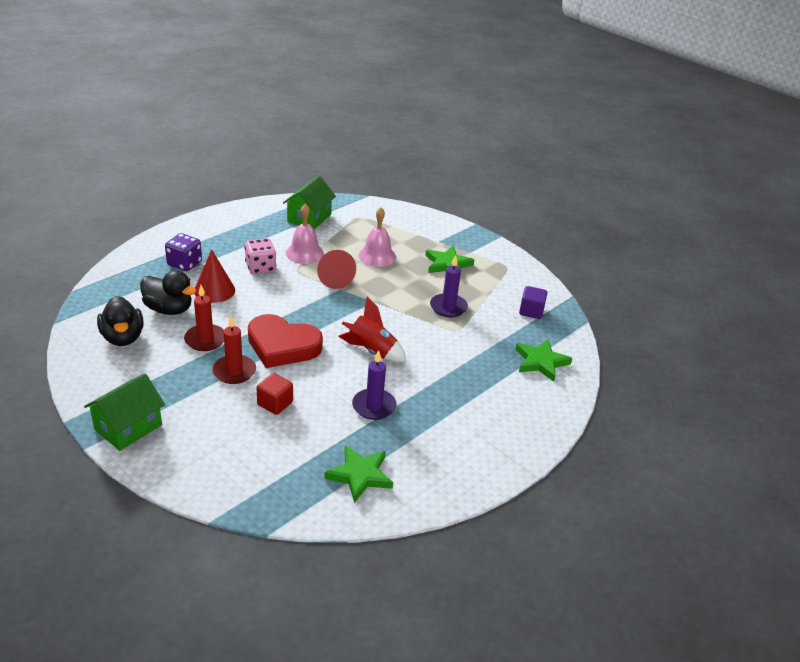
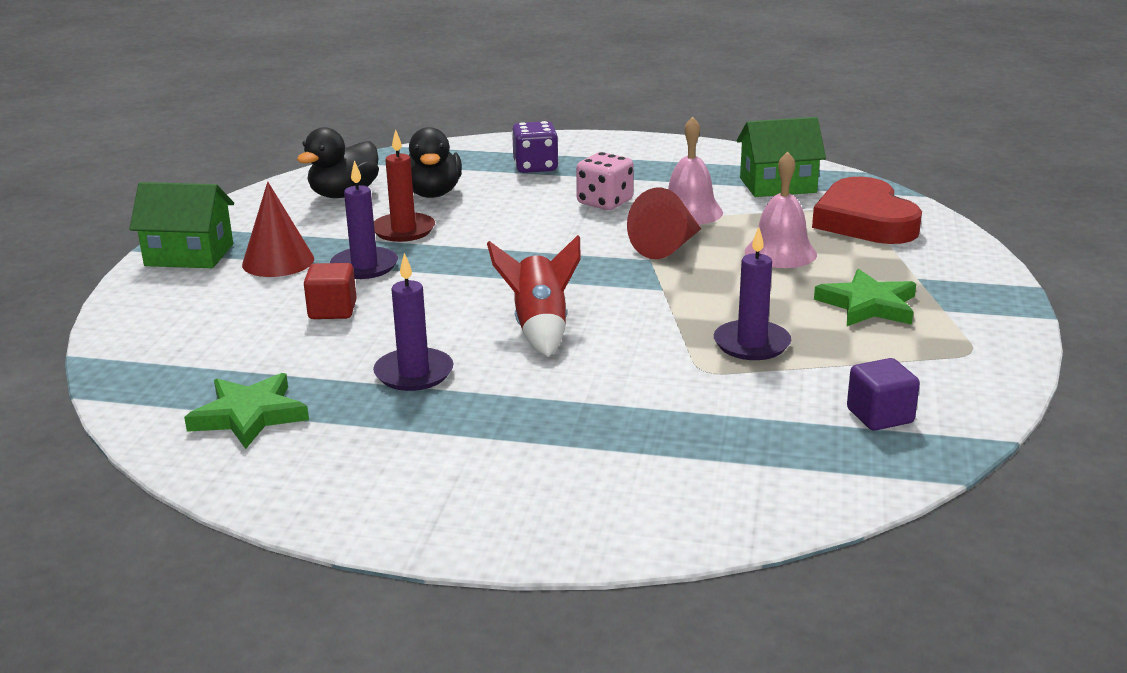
camera: 60 degrees right, 10 degrees down
(214, 290) = (510, 199): red cone -> red cone (278, 261)
(234, 371) = (364, 266): red candle -> purple candle
(282, 346) = (459, 272): red heart -> red heart (865, 221)
(540, 362) = (743, 473): green star -> none

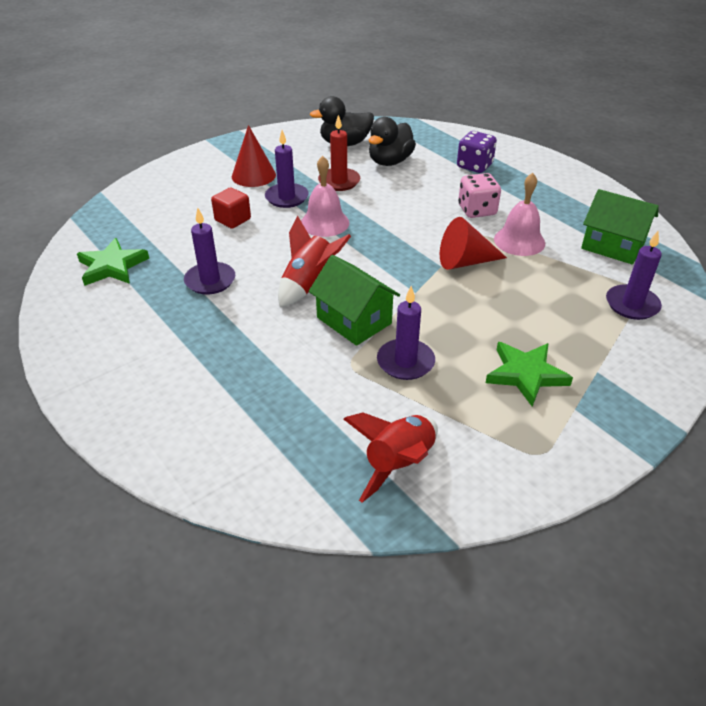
camera: 40 degrees right, 15 degrees up
(189, 255) = (223, 153): green house -> green house (354, 320)
(780, 253) = (530, 302): pink bell -> pink bell (324, 223)
(865, 221) = (632, 305): red heart -> purple candle
(880, 416) = (399, 464): purple cube -> red rocket

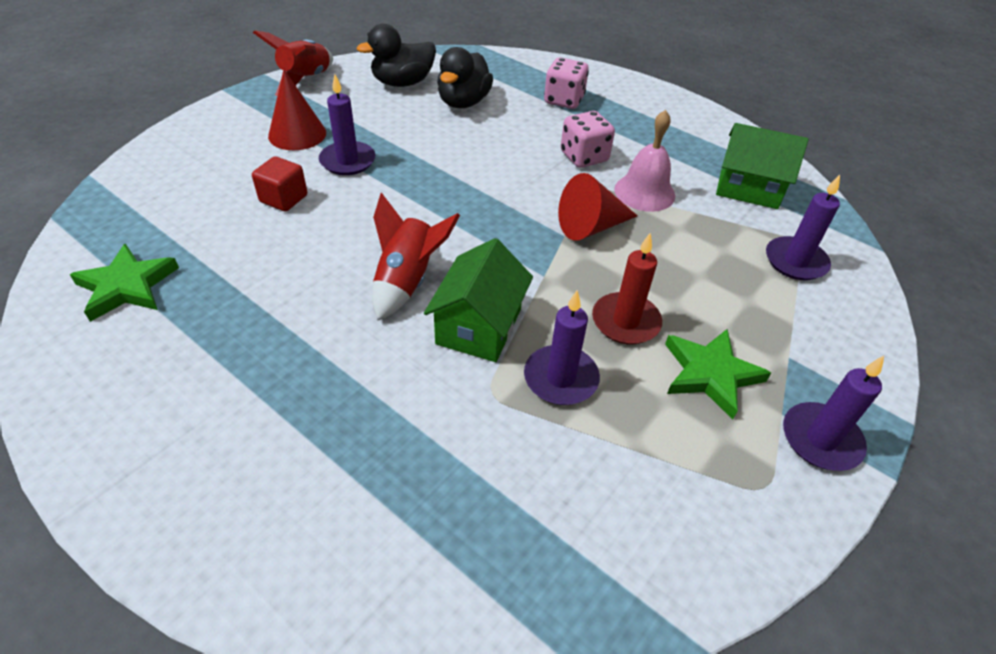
camera: 15 degrees left, 5 degrees up
(210, 281) = (272, 291): purple candle -> purple candle (821, 439)
(324, 223) = (405, 191): pink bell -> none
(339, 181) = (408, 133): red candle -> red candle (625, 321)
(354, 320) = (479, 326): green house -> green house turned 75 degrees clockwise
(399, 464) = (597, 537): red rocket -> red rocket (306, 80)
(474, 166) = (564, 100): purple dice -> pink dice

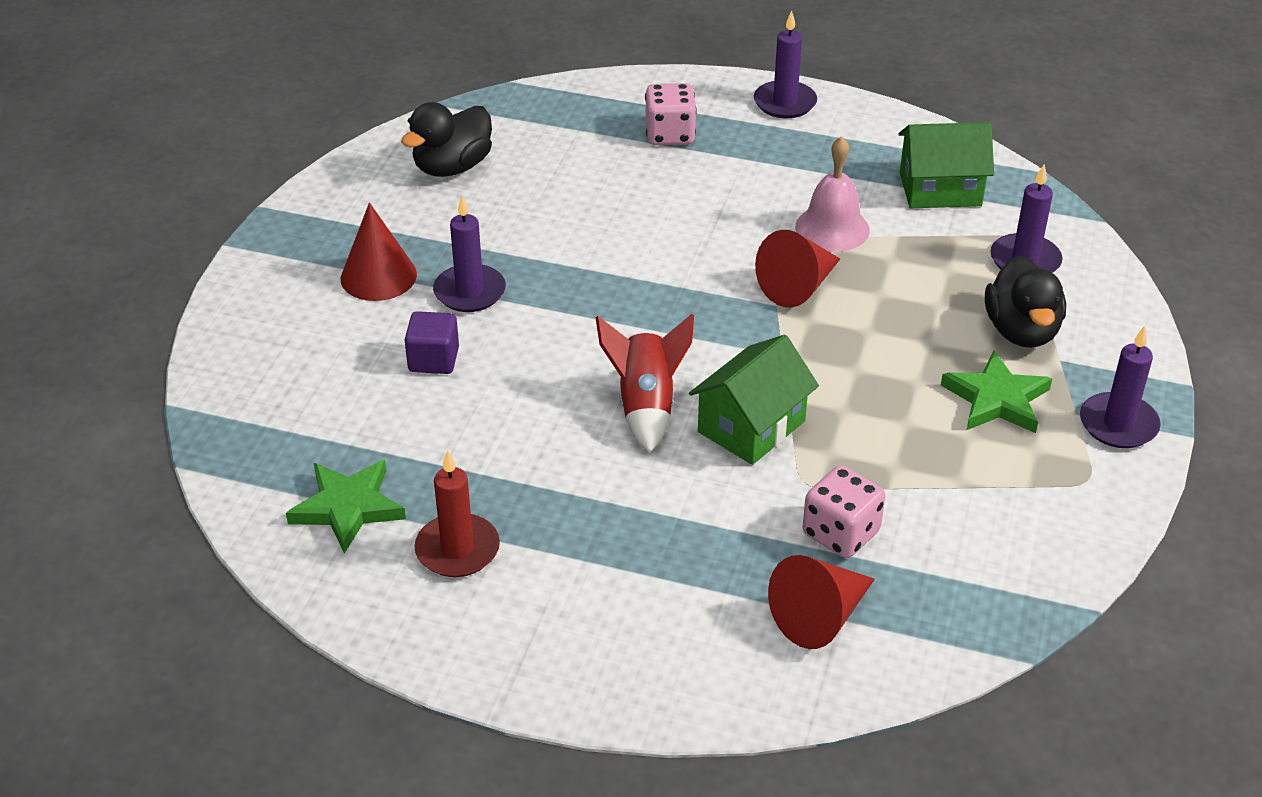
camera: 20 degrees left, 5 degrees down
(283, 199) = (433, 360): red cube -> purple cube
(306, 80) = (323, 199): red rocket -> none
(416, 537) = (820, 617): none -> red cone
(463, 102) = (550, 173): black duck -> black duck (1021, 331)
(479, 326) = (751, 426): green house -> green house turned 45 degrees clockwise
(560, 378) = (861, 448): purple candle -> purple candle (785, 103)
(584, 157) = (740, 204): pink dice -> pink dice (841, 533)
(625, 321) = (891, 375): red candle -> red candle (457, 549)

